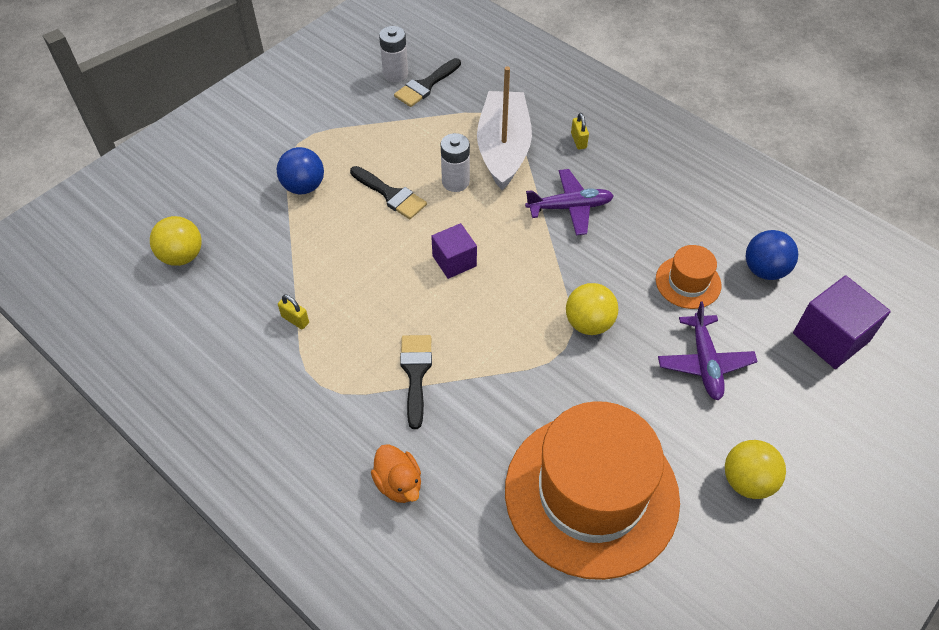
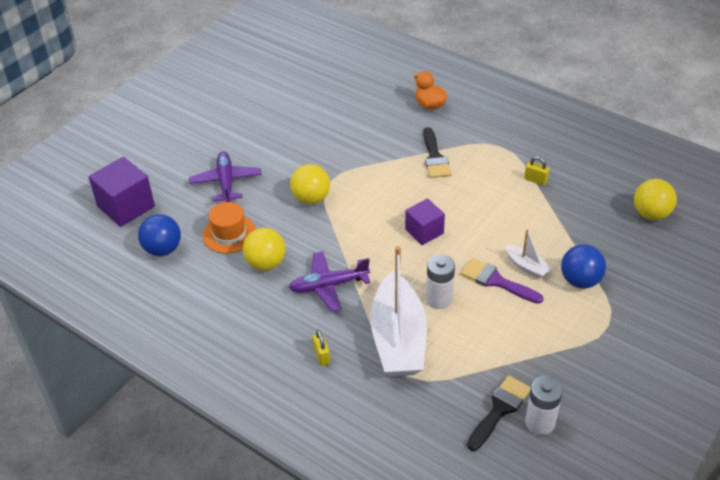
camera: 175 degrees right, 10 degrees down
(352, 207) = (526, 266): none -> white boat
(391, 195) = (496, 281): black brush -> purple brush
(591, 494) = (309, 111): orange hat -> none
(747, 481) = (211, 125): yellow ball -> yellow ball (266, 263)

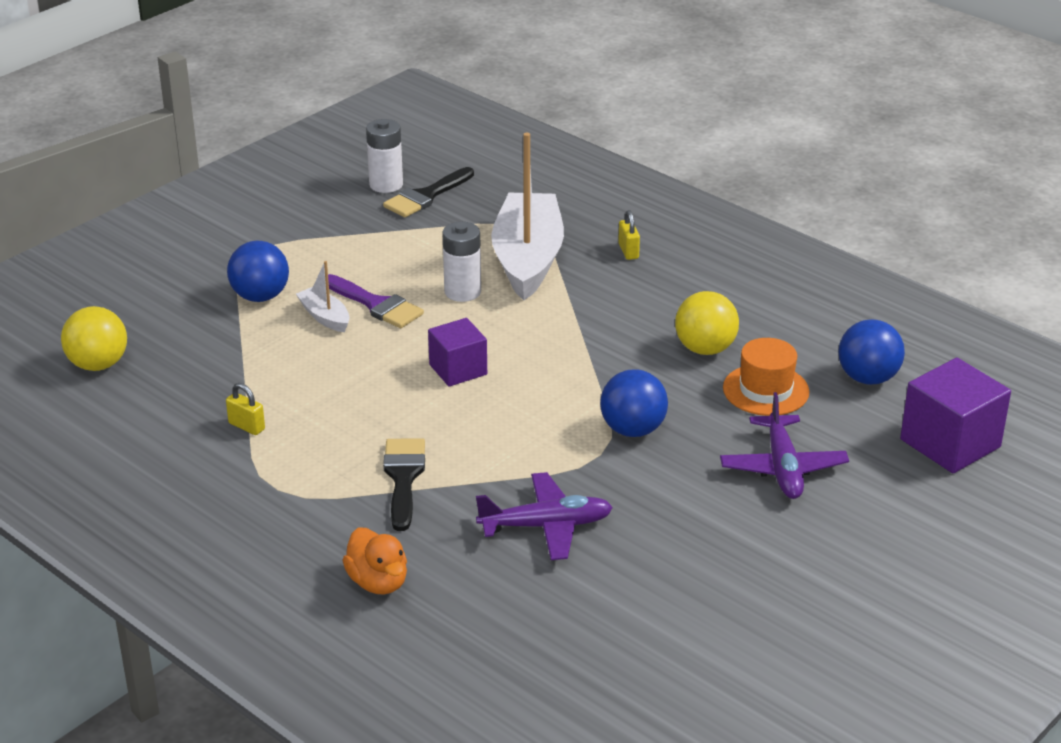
camera: 175 degrees left, 10 degrees down
(311, 198) = (633, 430): yellow ball -> blue ball
(328, 286) = (613, 317): purple plane -> purple plane (546, 526)

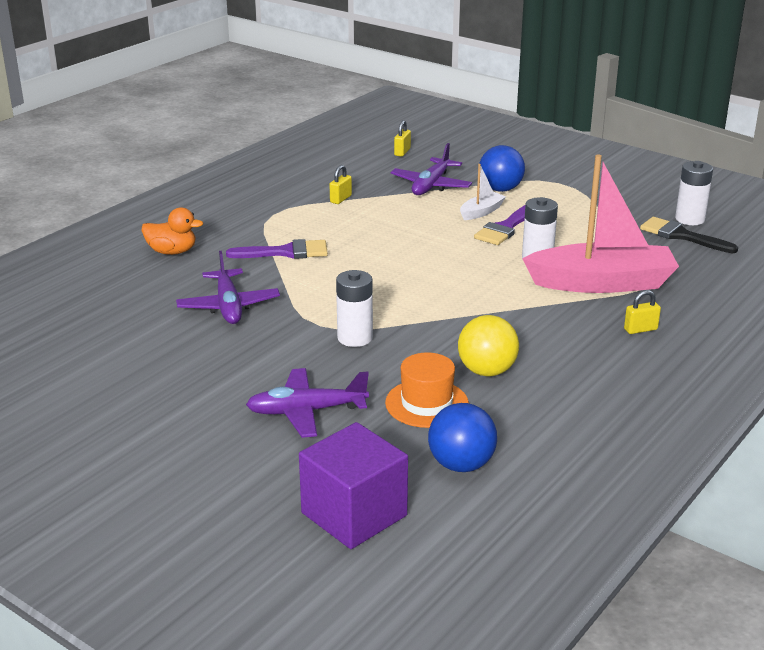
camera: 85 degrees right, 5 degrees down
(98, 364) = (402, 152): yellow ball -> yellow padlock
(227, 348) = (431, 185): none -> purple plane
(378, 582) = (172, 252): orange duck -> orange duck turned 135 degrees counterclockwise
(403, 478) = (286, 252): black brush -> purple brush
(458, 369) = (425, 263): purple cube -> none
(528, 259) = (602, 283): white boat -> pink boat
(633, 430) = (355, 338): blue ball -> white battery

